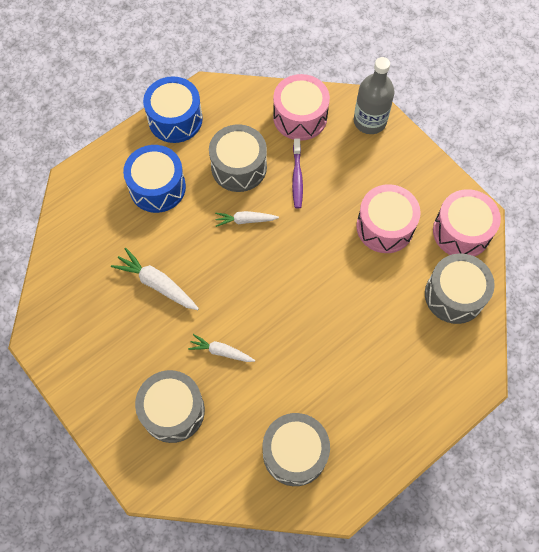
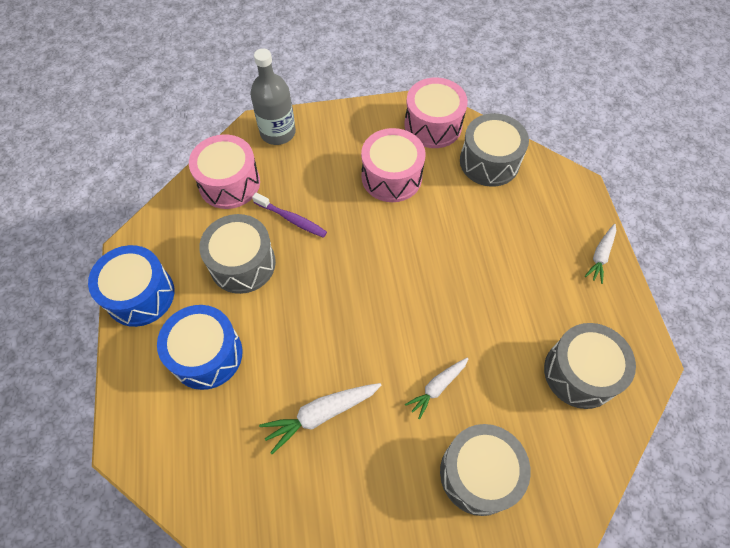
camera: 60 degrees left, 5 degrees down
(245, 220) = (306, 288): white carrot -> white carrot (600, 256)

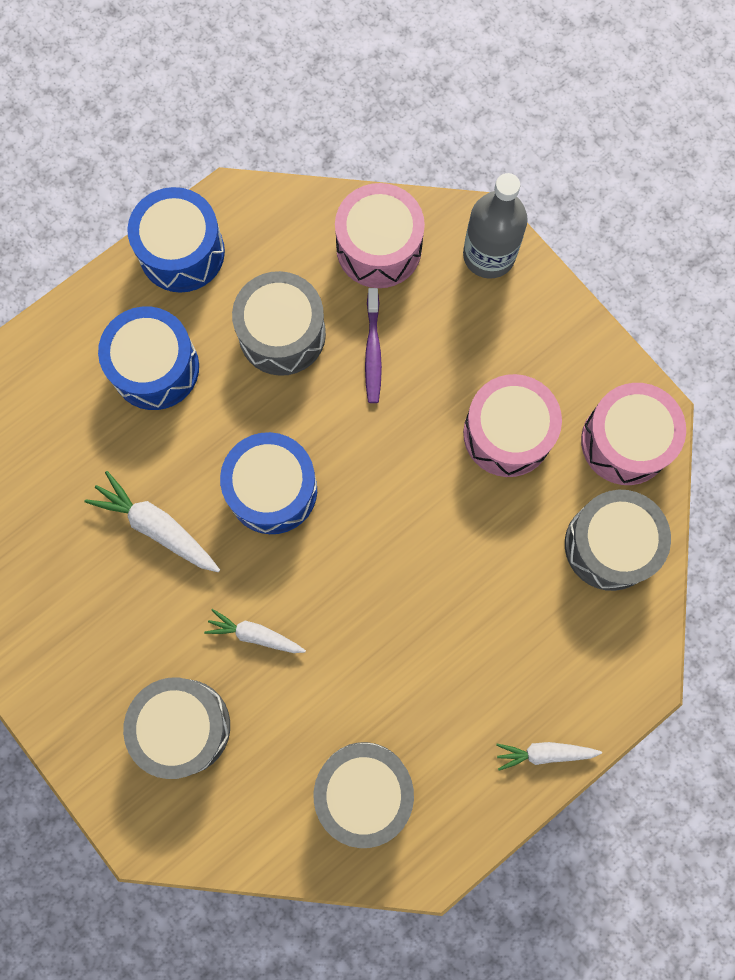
camera: 60 degrees right, 15 degrees up
(343, 324) = (272, 490): none -> blue drum

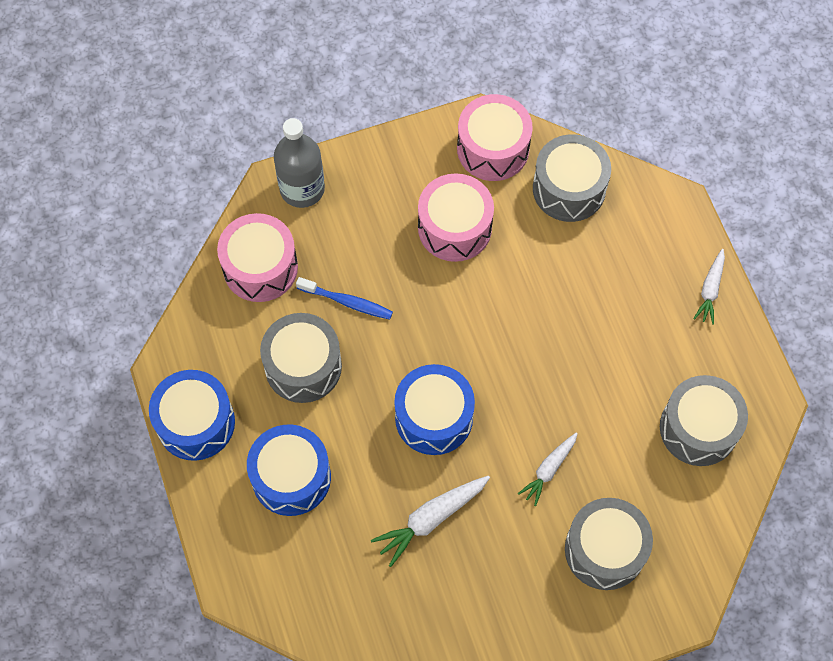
camera: 70 degrees left, 10 degrees down
(373, 351) = (347, 302): purple toothbrush -> blue toothbrush

